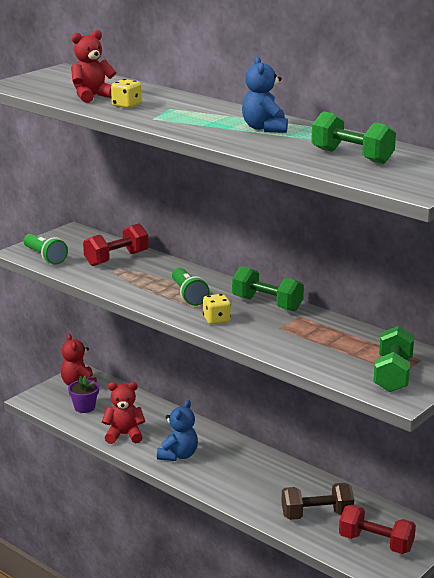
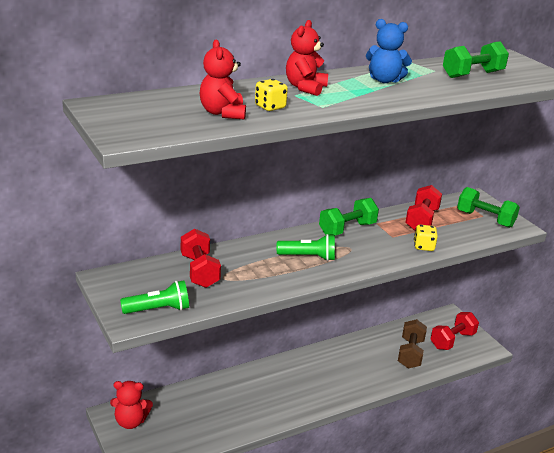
camera: 70 degrees left, 5 degrees up
(84, 407) = (178, 429): purple flower pot -> none
(124, 435) = (244, 417): red teddy bear -> red teddy bear (305, 88)
(178, 455) = (296, 395): blue teddy bear -> none
(216, 320) = (364, 257): yellow dice -> yellow dice (423, 246)
(339, 338) = (421, 220): none -> red dumbbell

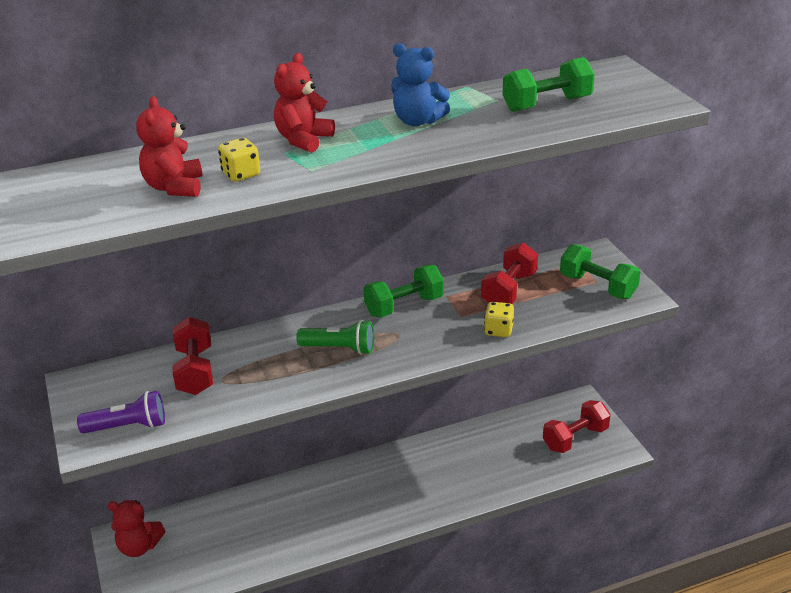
camera: 10 degrees right, 5 degrees up
(158, 309) = (128, 426): green flashlight -> purple flashlight
(410, 353) = (514, 457): brown dumbbell -> none

